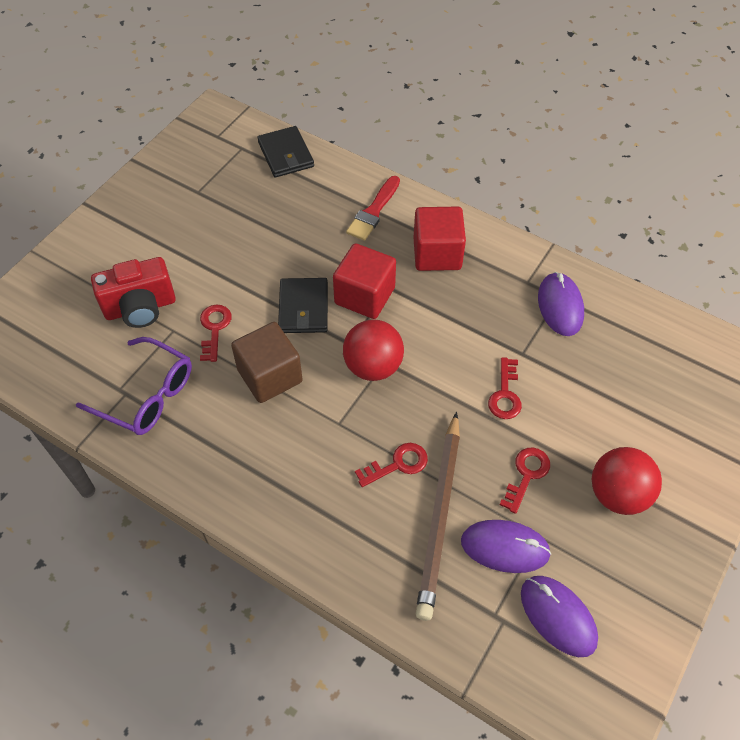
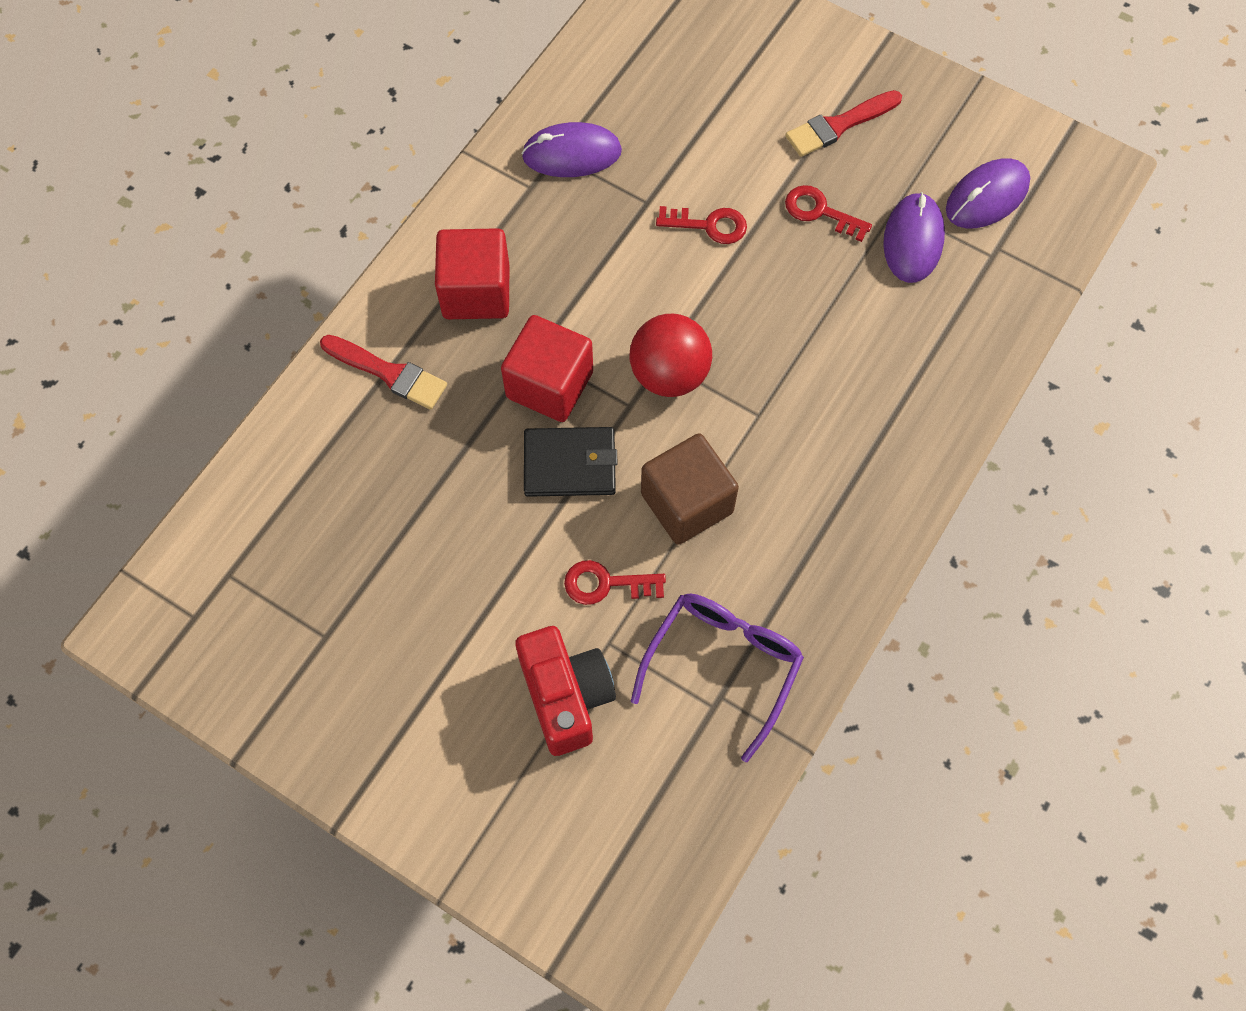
camera: 90 degrees left, 10 degrees up
(285, 154) = (252, 503): black wallet -> none
(398, 464) = (814, 347): red key -> none
(439, 516) = (879, 304): brown pencil -> none
(618, 494) = (839, 125): red ball -> red brush

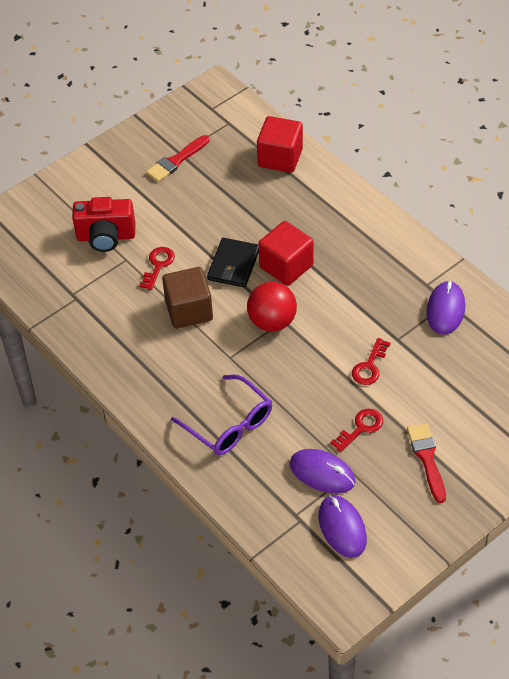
camera: 110 degrees right, 15 degrees down
(388, 373) = (320, 199): red brush -> red brush (176, 161)
(476, 292) = (359, 245): red cube -> red cube (280, 158)
(723, 665) = (91, 303): purple glasses -> purple glasses (229, 424)

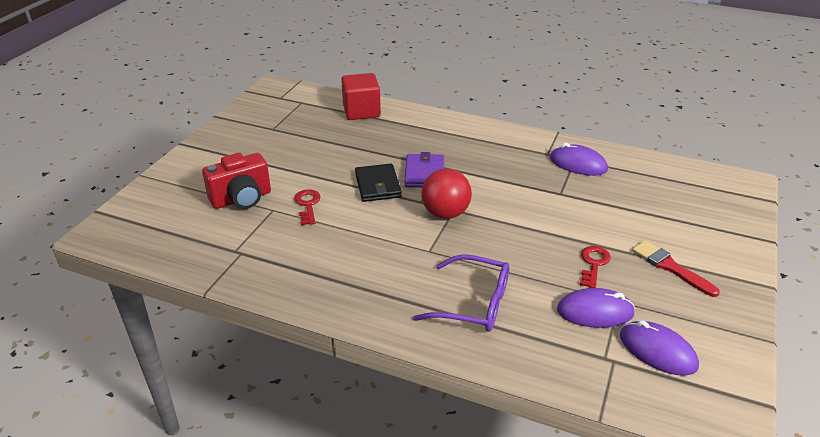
camera: 30 degrees left, 15 degrees down
(176, 161) = (273, 134): red brush -> none
(189, 310) = (362, 228): brown cube -> none
(286, 266) = (424, 173): red cube -> purple wallet
(369, 366) = (557, 218): red key -> none
(445, 310) = (578, 164): purple mouse -> purple mouse turned 45 degrees counterclockwise

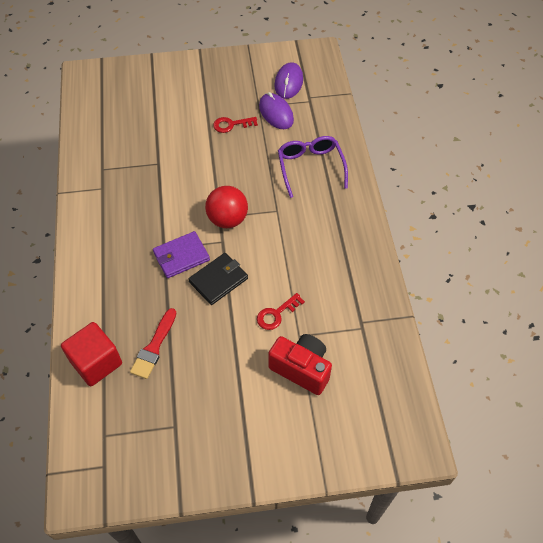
camera: 120 degrees left, 20 degrees up
(578, 164) = (109, 165): purple mouse -> none
(670, 267) = (210, 91): red brush -> red brush (154, 347)

